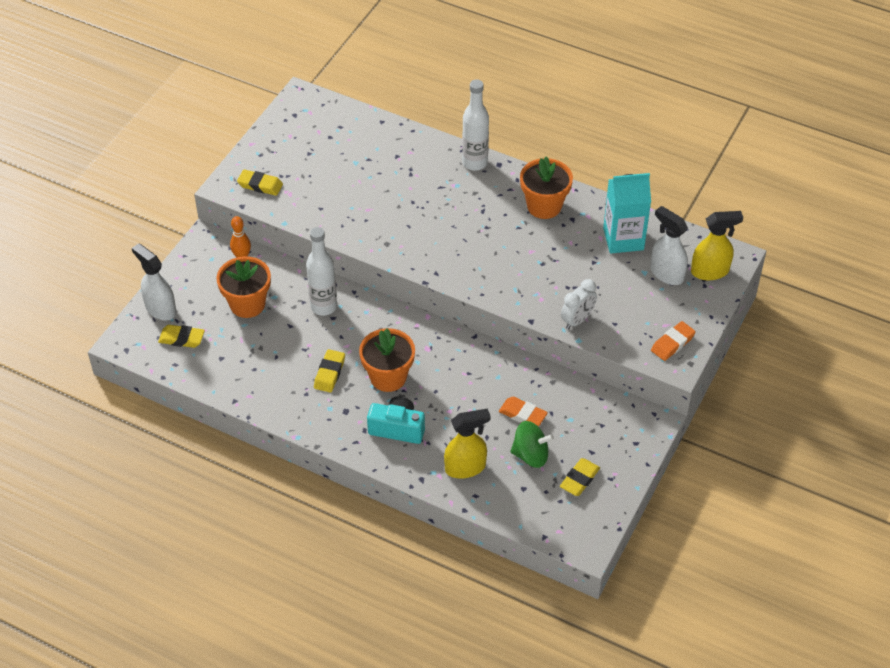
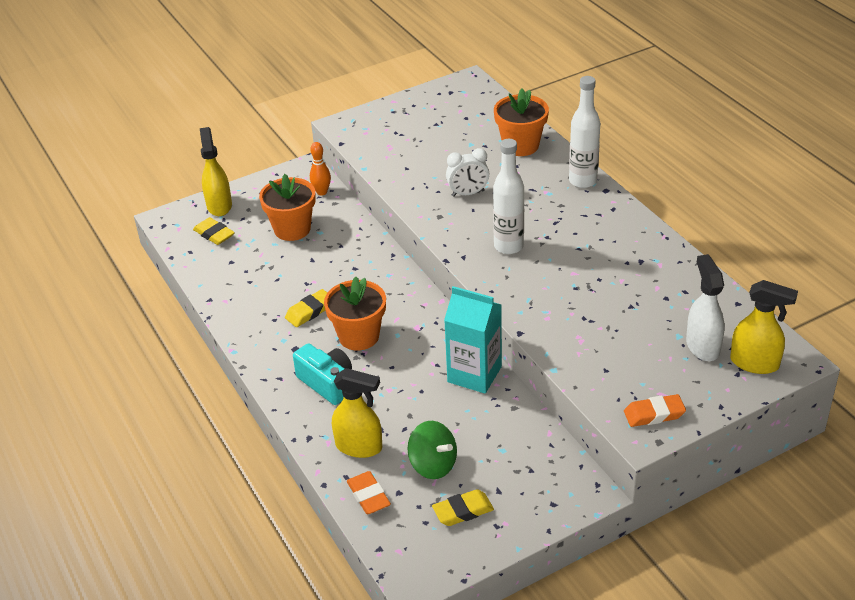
camera: 35 degrees right, 10 degrees down
(160, 309) = (219, 205): white spray bottle -> yellow spray bottle
(260, 185) = (371, 133): yellow eraser -> none
(323, 306) = (355, 256): white bottle -> white bottle (508, 246)
(522, 414) = (457, 424): orange eraser -> orange eraser (368, 496)
(544, 206) = (621, 240): orange flower pot -> orange flower pot (520, 145)
(577, 320) = (568, 351): white clock -> white clock (468, 193)
(623, 239) = (680, 297): turquoise carton -> turquoise carton (474, 374)

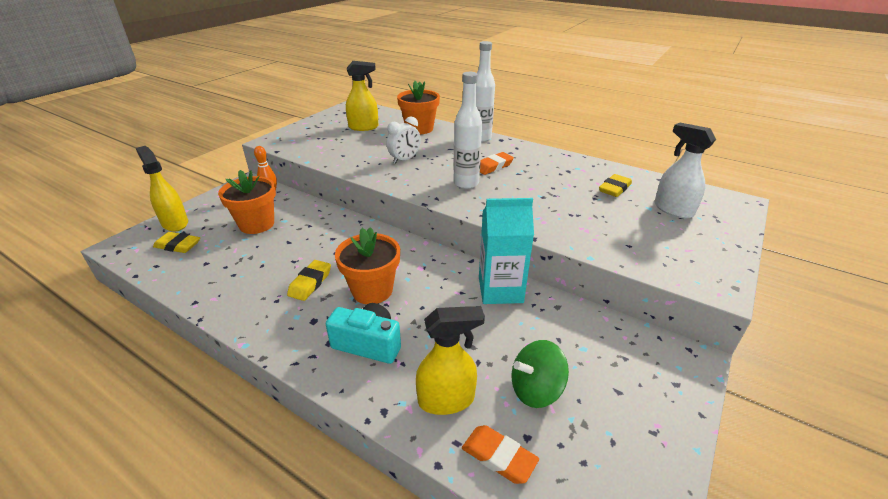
camera: 30 degrees left, 5 degrees down
(433, 465) = (535, 389): green spinning top -> green spinning top turned 150 degrees clockwise
(463, 511) = (608, 430): yellow eraser -> yellow eraser (614, 189)
(654, 414) = (704, 267): orange eraser -> orange eraser (493, 166)
(755, 363) = (719, 210): yellow spray bottle -> yellow spray bottle (364, 127)

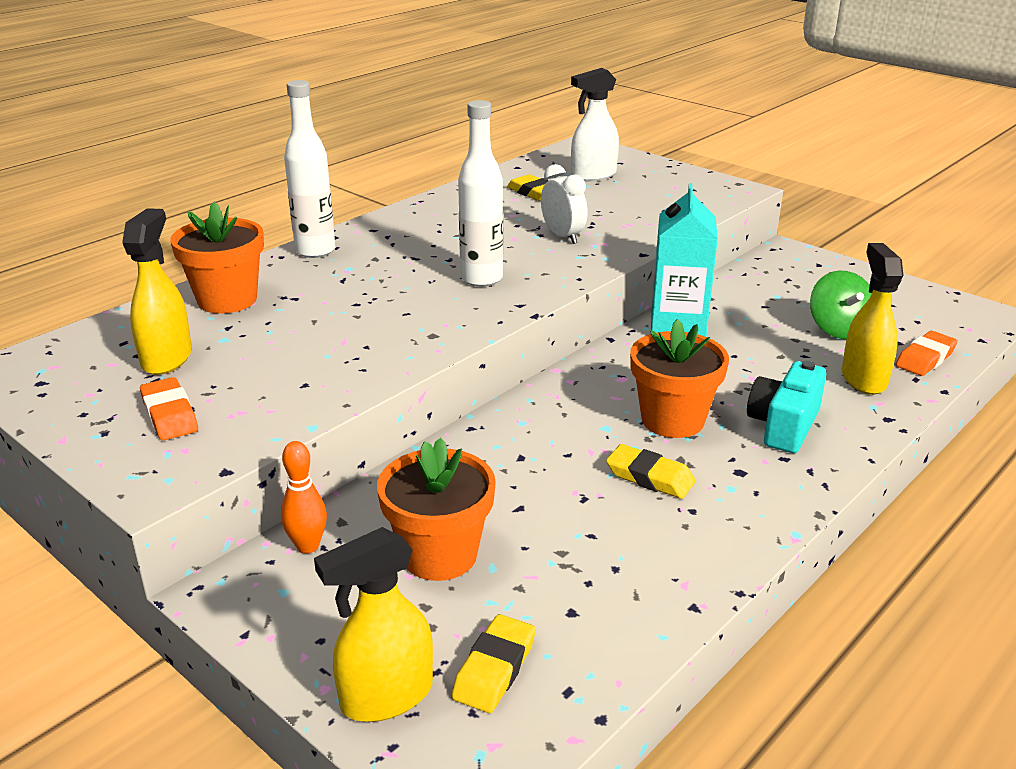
camera: 80 degrees left, 5 degrees down
(404, 160) = (366, 322): white clock -> white clock (563, 236)
(493, 166) = (432, 253): orange eraser -> orange eraser (170, 415)

